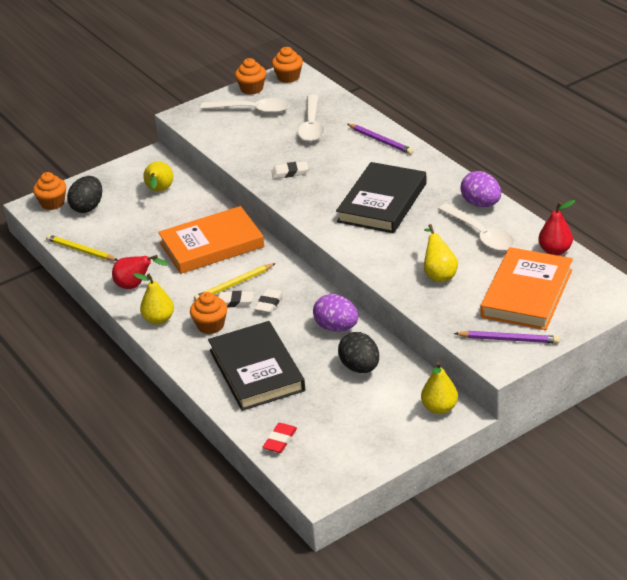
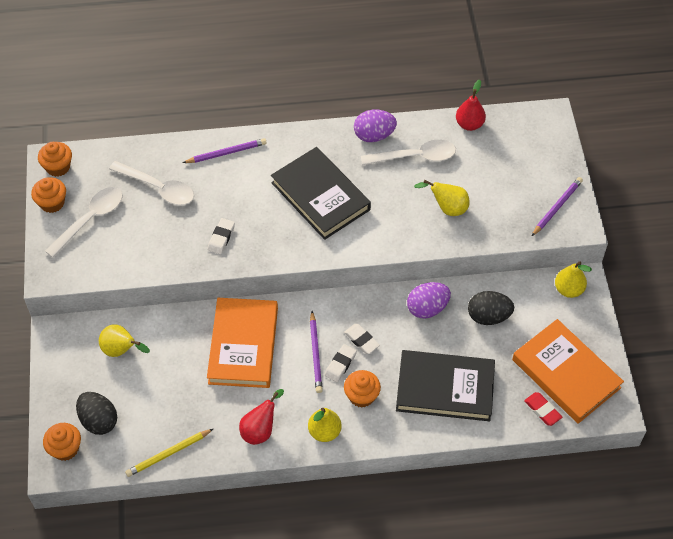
camera: 65 degrees left, 20 degrees up
(234, 284) = (315, 354): yellow pencil -> purple pencil
(526, 293) = (509, 168): orange book -> orange book (566, 374)

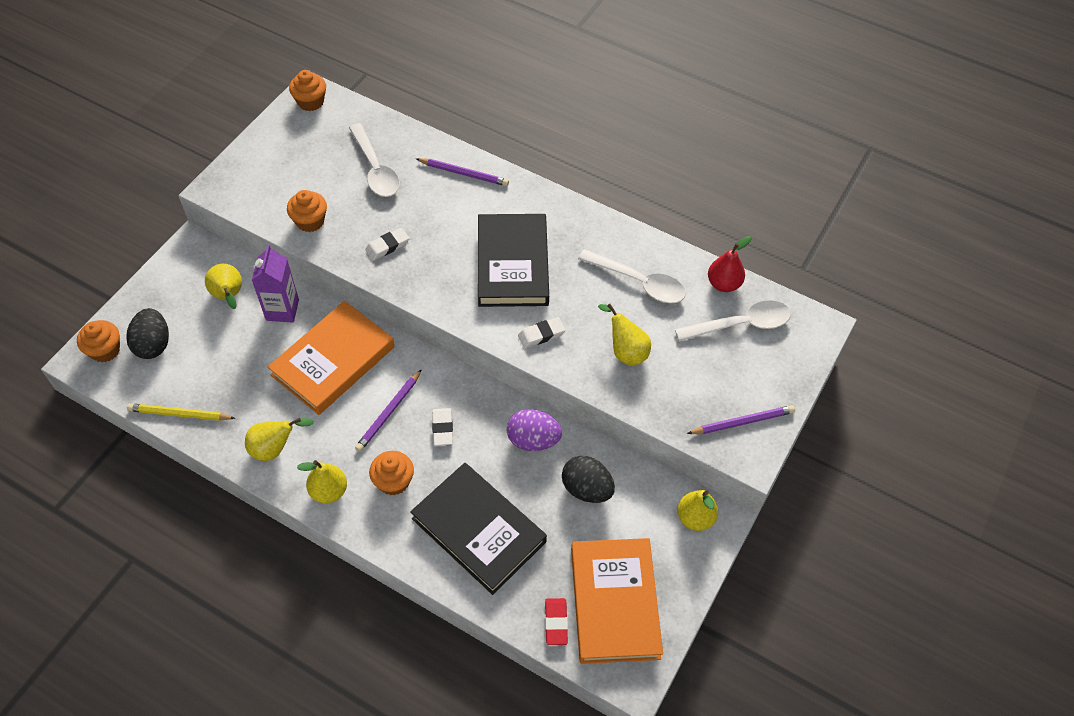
camera: 35 degrees right, 0 degrees up
(52, 203) = (277, 129): orange cupcake -> orange cupcake (310, 221)
(90, 219) = (293, 162): white spoon -> white spoon (740, 324)
(171, 334) = (282, 310): none -> purple carton
(260, 430) = (275, 448): red pear -> yellow pear
(340, 364) = (402, 438): white eraser -> white eraser (541, 335)
(374, 135) = (616, 238): purple egg -> none

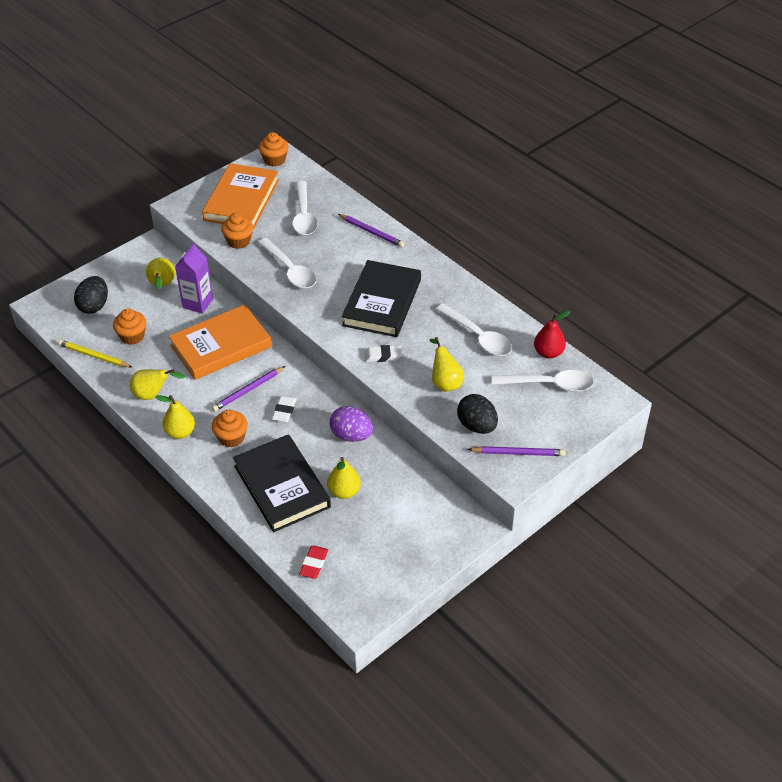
camera: 20 degrees right, 10 degrees down
(105, 350) = (58, 302): orange cupcake -> orange cupcake (132, 336)
(387, 246) = (290, 270): white eraser -> white spoon
(586, 489) = (379, 479): black egg -> black egg (477, 426)
(614, 602) = (366, 562): orange book -> orange book (241, 200)
(695, 518) = (458, 521): yellow pear -> yellow pear (344, 491)

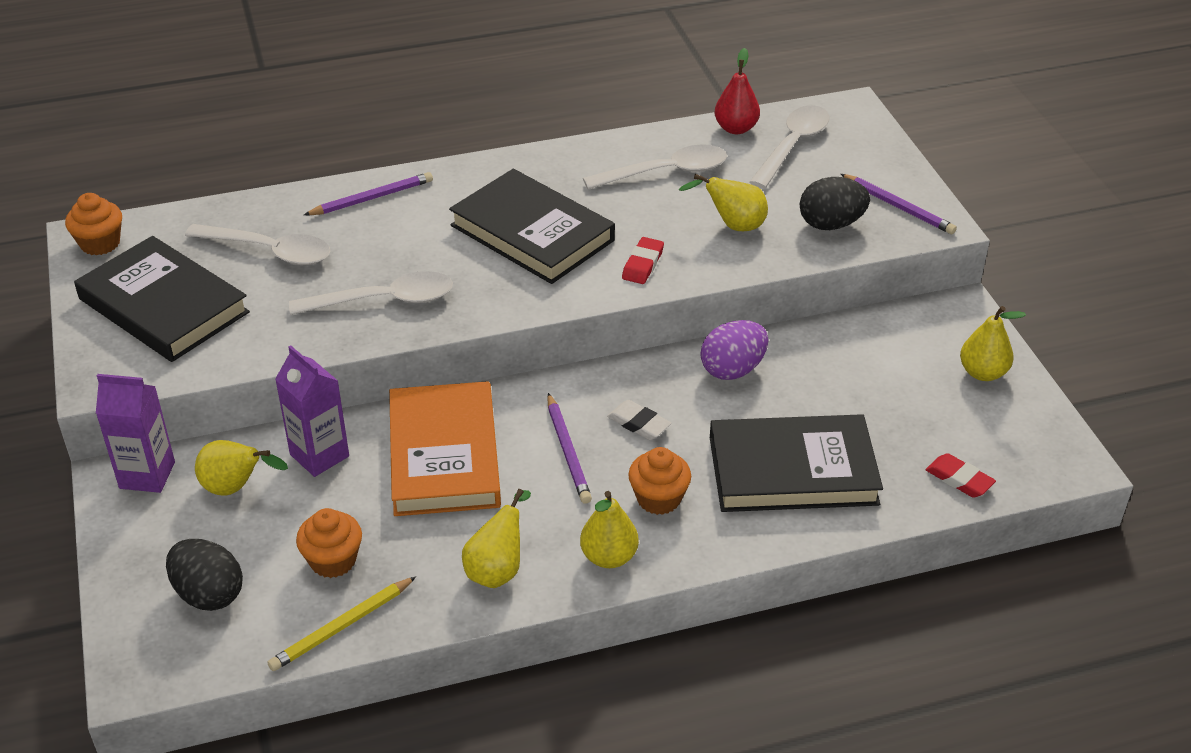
camera: 65 degrees left, 5 degrees down
(156, 254) = (147, 475): none -> purple carton
(239, 241) = (263, 336): orange cupcake -> none
(241, 200) = (163, 306): orange book -> black book
(344, 491) = (837, 409): yellow pear -> yellow pear (983, 373)
(382, 356) = (643, 264): white eraser -> red eraser
(518, 453) = (898, 207): purple pencil -> purple pencil turned 105 degrees clockwise

